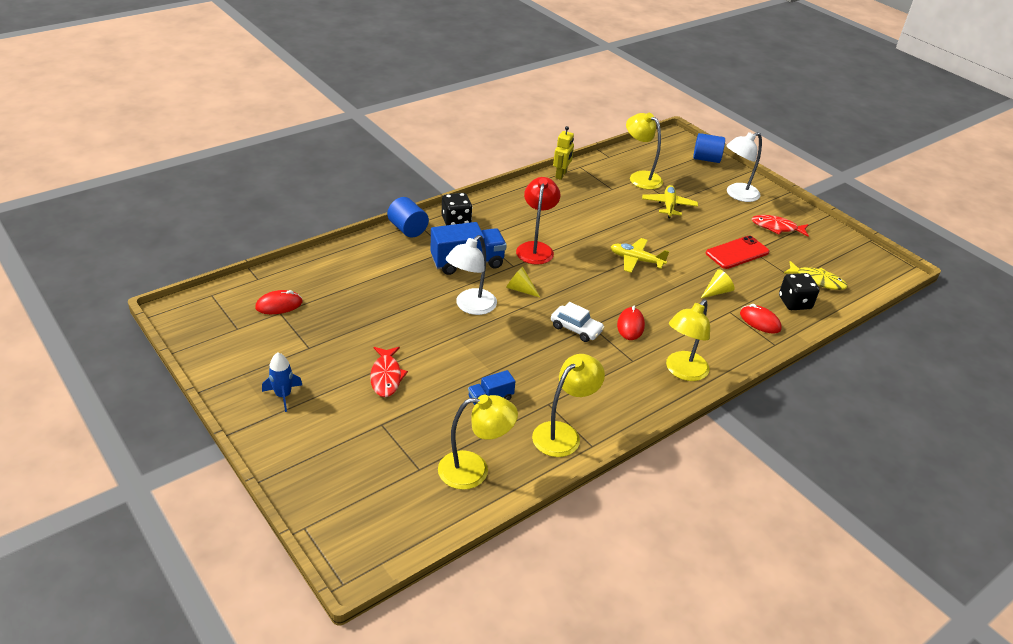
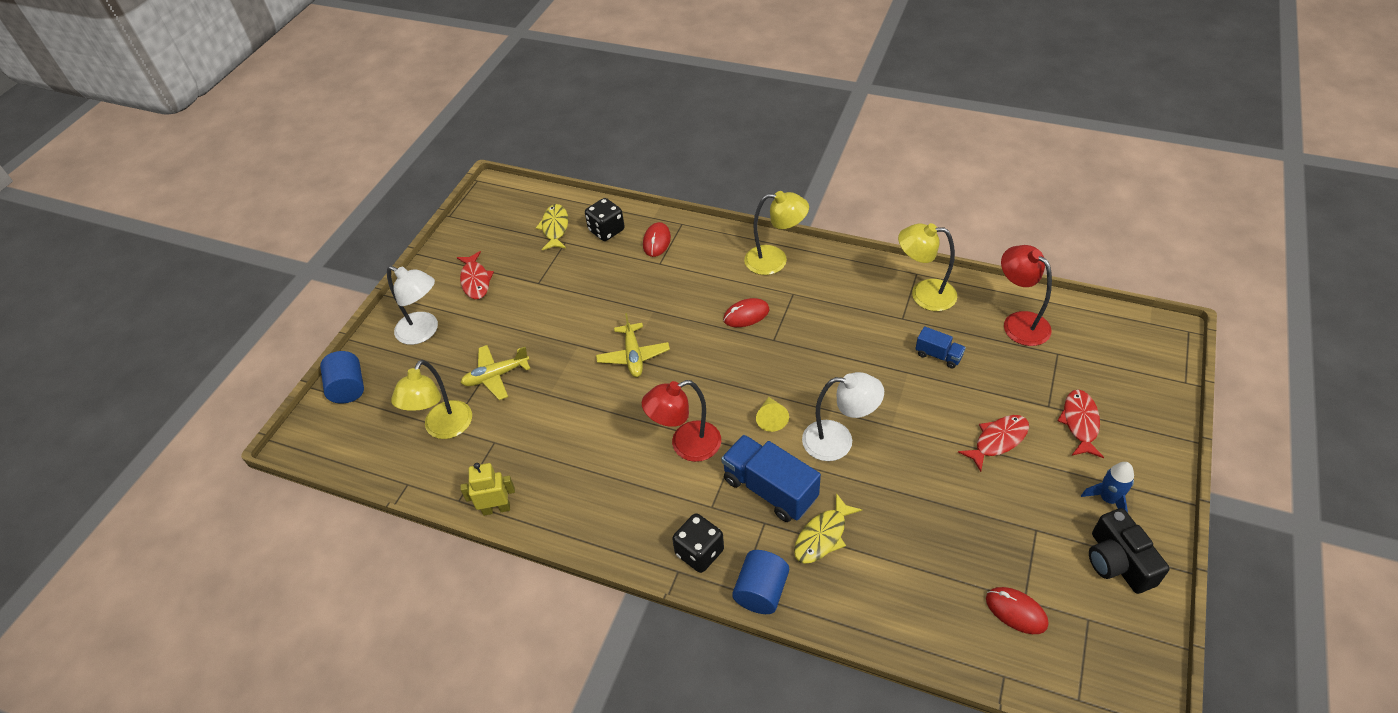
camera: 115 degrees left, 10 degrees up
(245, 366) = (1118, 562): none -> black camera
(349, 429) = (1080, 423): none -> red fish
(413, 265) = (823, 536): none -> yellow fish
(474, 470) = (1019, 322): yellow lamp -> red lamp
(576, 329) = (789, 347): white car -> none
(717, 292) = (635, 281): yellow cone -> none
(737, 253) = (552, 291): red phone -> none

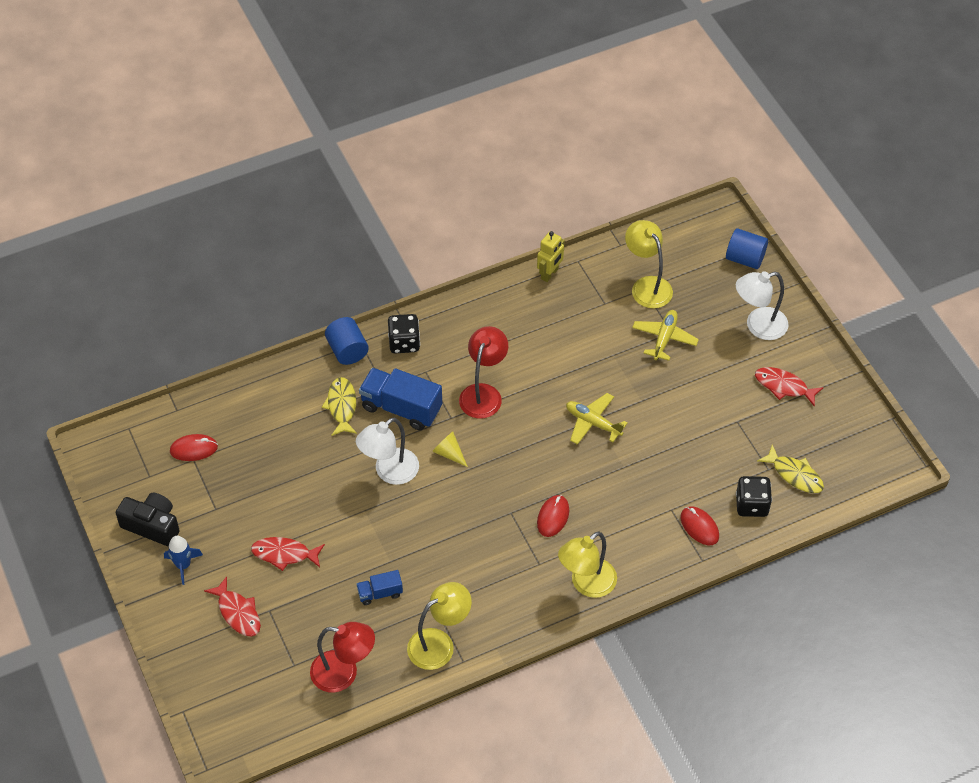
camera: 130 degrees right, 5 degrees up
(770, 489) = (401, 408): blue truck -> blue truck turned 150 degrees counterclockwise
(998, 441) = (284, 554): red fish -> red fish turned 90 degrees clockwise

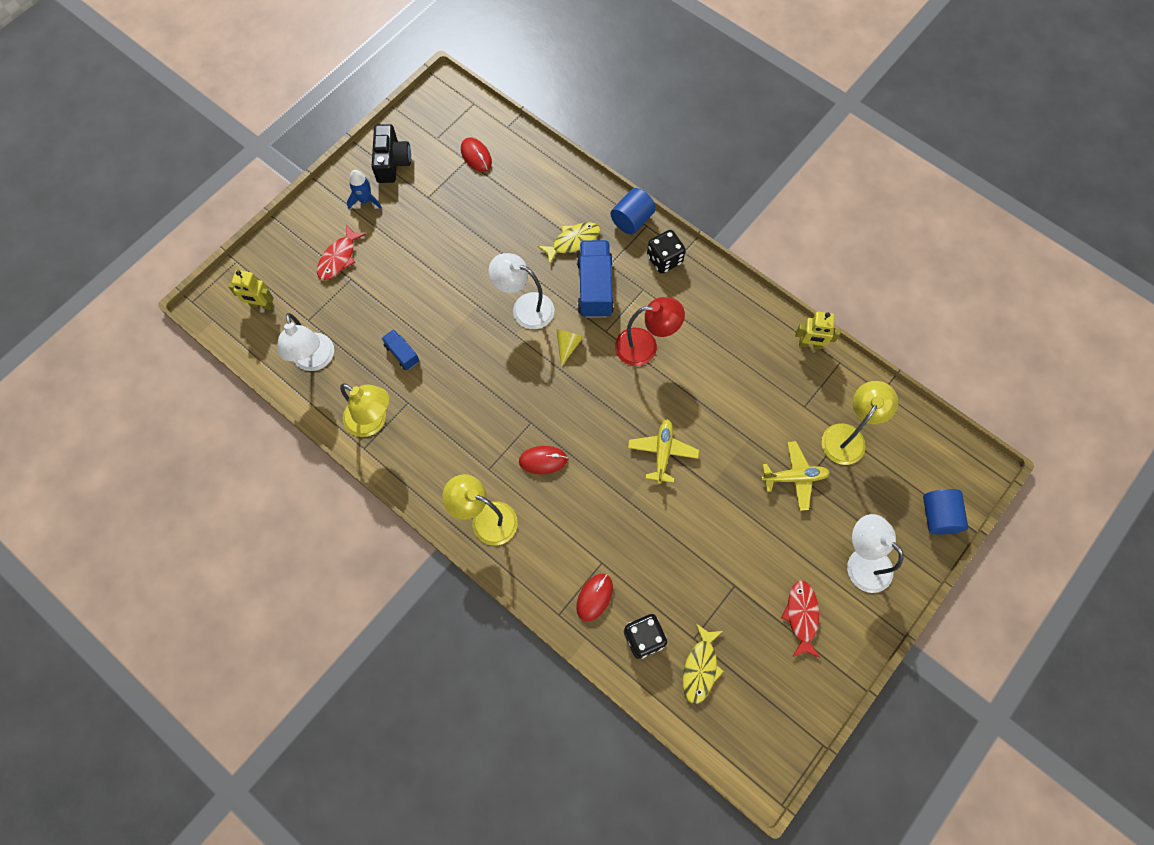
camera: 65 degrees right, 15 degrees up
(250, 702) = (261, 305): none -> yellow robot
(284, 554) = (407, 266): red fish -> none
(344, 673) = (315, 360): red lamp -> white lamp

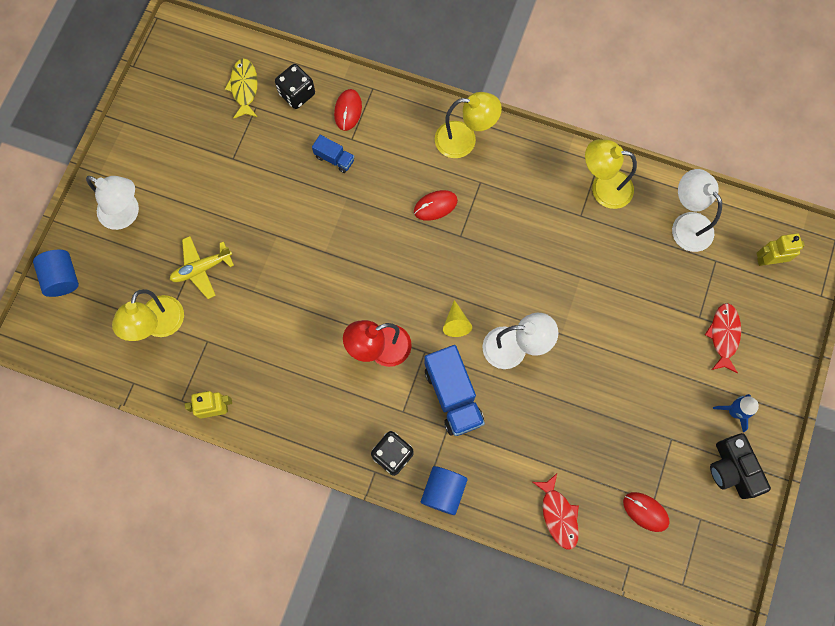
camera: 160 degrees right, 5 degrees up
(402, 354) = (609, 259): blue truck -> blue truck (334, 159)
(573, 241) = (496, 441): yellow fish -> none
(662, 452) = (329, 250): yellow plane -> none
(801, 616) = (170, 153): red fish -> red fish (558, 515)

